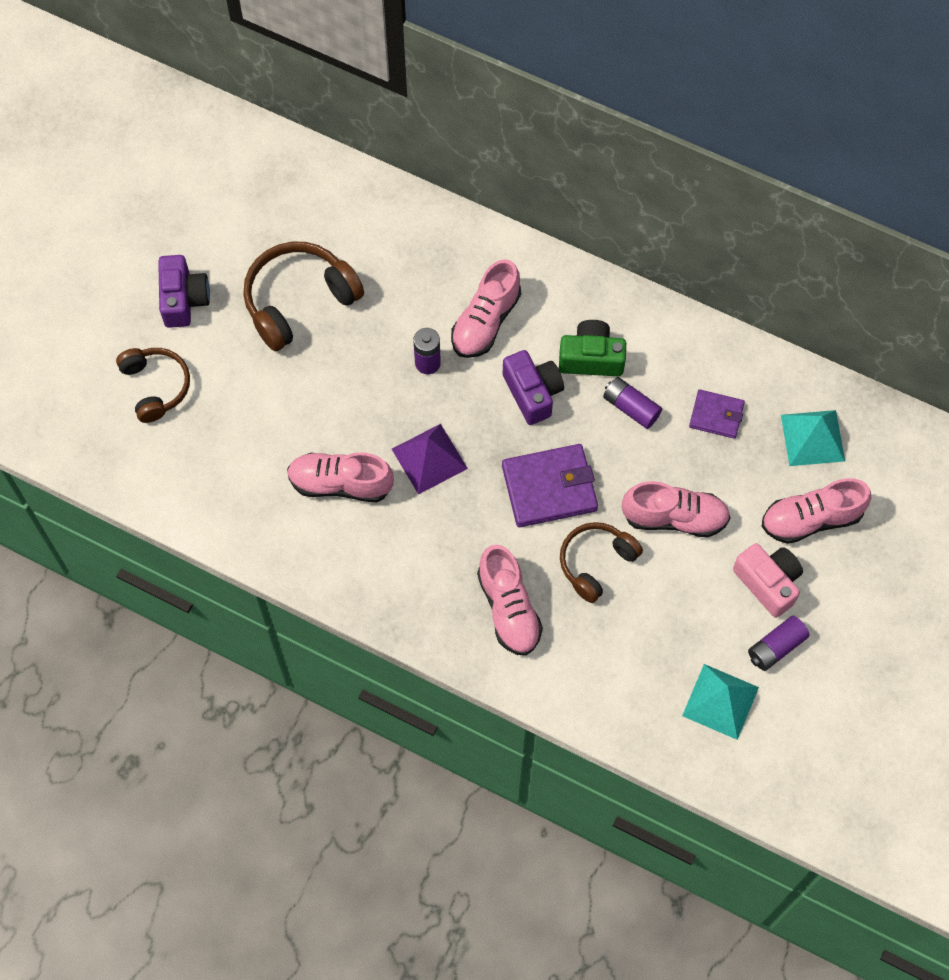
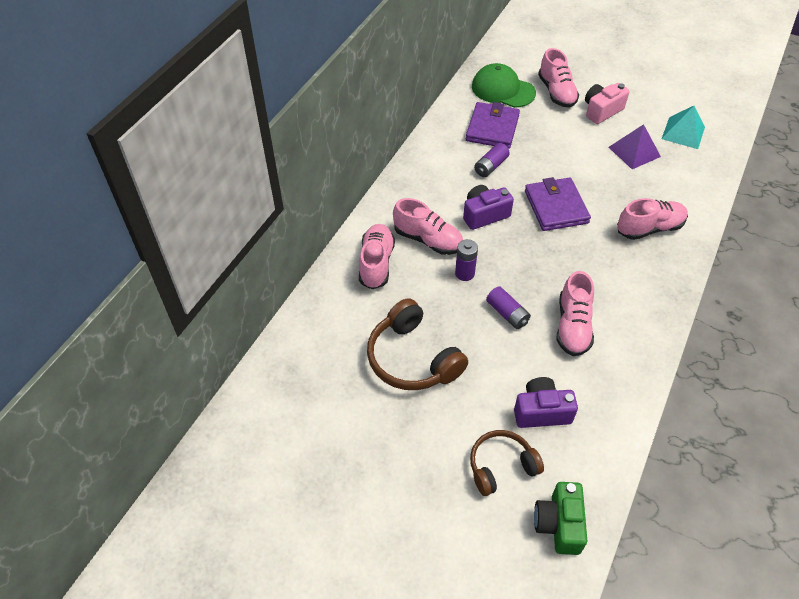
camera: 90 degrees left, 15 degrees down
(184, 299) = (412, 447): purple camera -> purple camera (541, 411)
(429, 458) = (543, 272): purple pyramid -> purple pyramid (634, 152)
(591, 358) = (455, 185): green camera -> green camera (559, 524)
(596, 563) = (606, 185): brown headphones -> none
(674, 517) = (566, 148): pink shoe -> pink shoe (376, 263)
(716, 415) = (492, 128): purple wallet -> purple wallet, size x1.71
(776, 647) = (642, 109): purple battery -> purple battery (507, 313)
(812, 437) = (503, 90): turquoise pyramid -> green cap

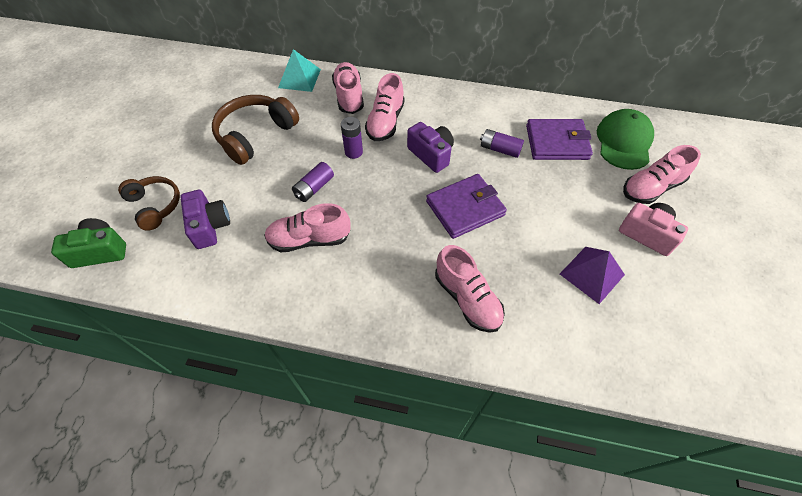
camera: 75 degrees right, 5 degrees up
(376, 263) = (349, 96): pink shoe -> pink shoe turned 90 degrees counterclockwise
(683, 132) = (661, 328): turquoise pyramid -> turquoise pyramid (299, 78)

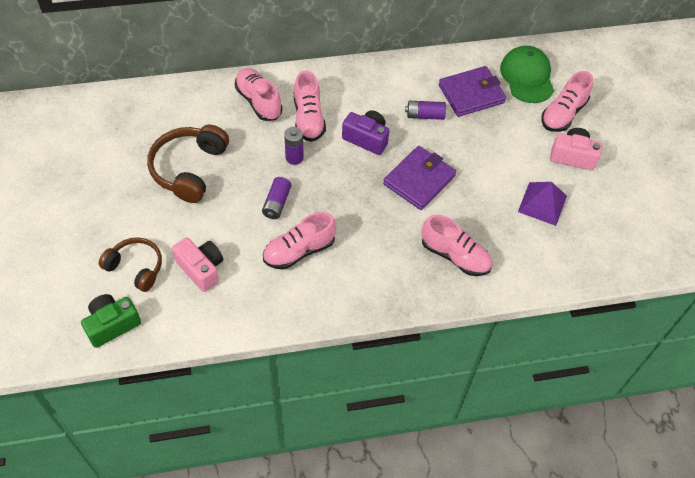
camera: 25 degrees left, 0 degrees up
(209, 226) = (201, 269): purple camera -> pink camera
(299, 78) = (197, 95): turquoise pyramid -> none

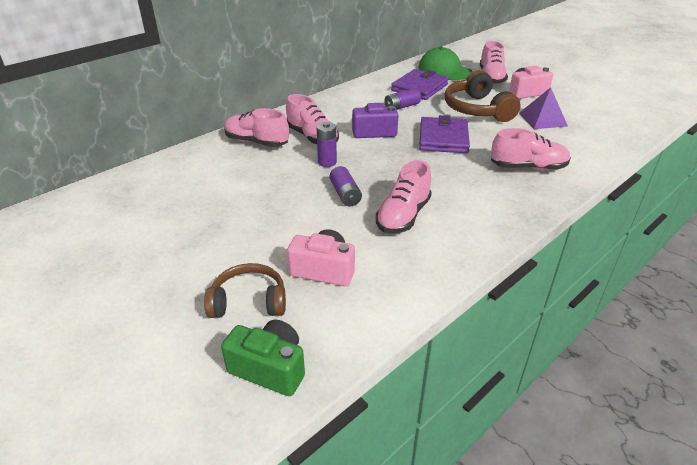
camera: 30 degrees left, 20 degrees down
(112, 325) = (269, 368): green camera -> green camera turned 90 degrees clockwise
(189, 169) = (233, 204): brown headphones -> brown headphones (477, 109)

